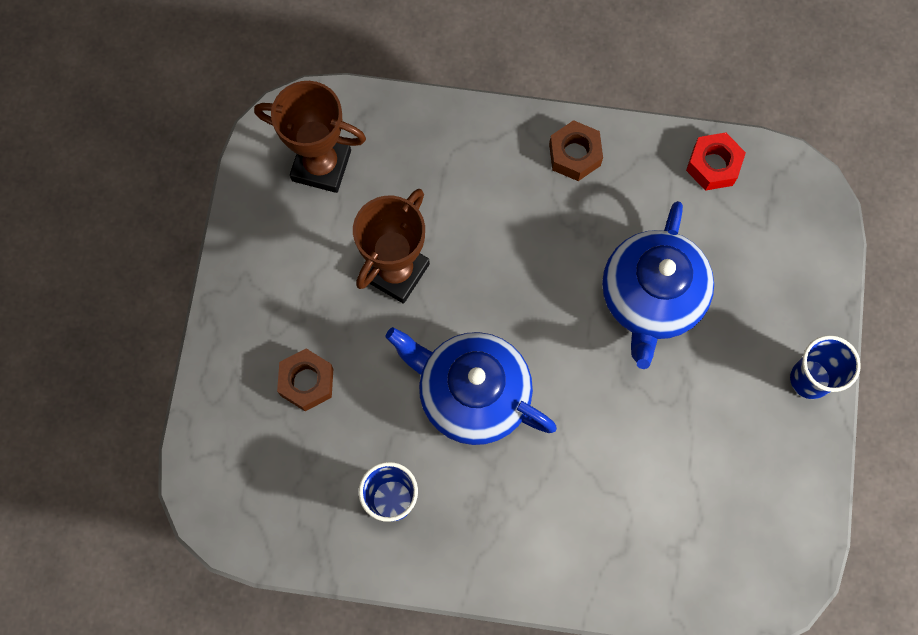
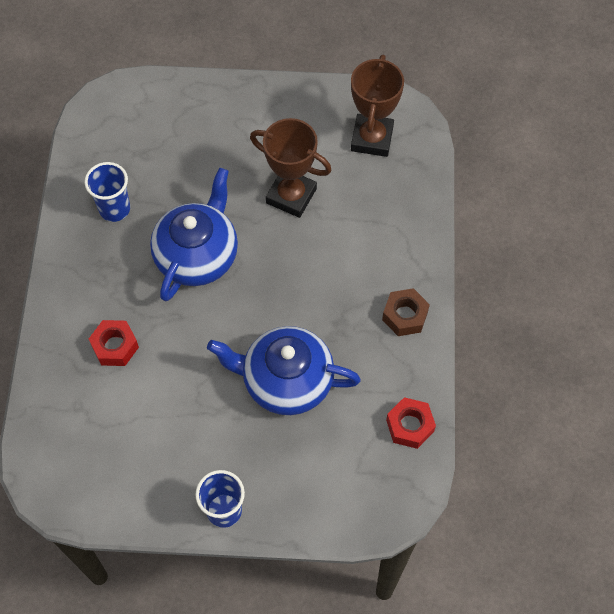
camera: 85 degrees right, 10 degrees down
(307, 382) = (200, 146): brown nut -> none
(594, 503) = (115, 346): none -> red nut

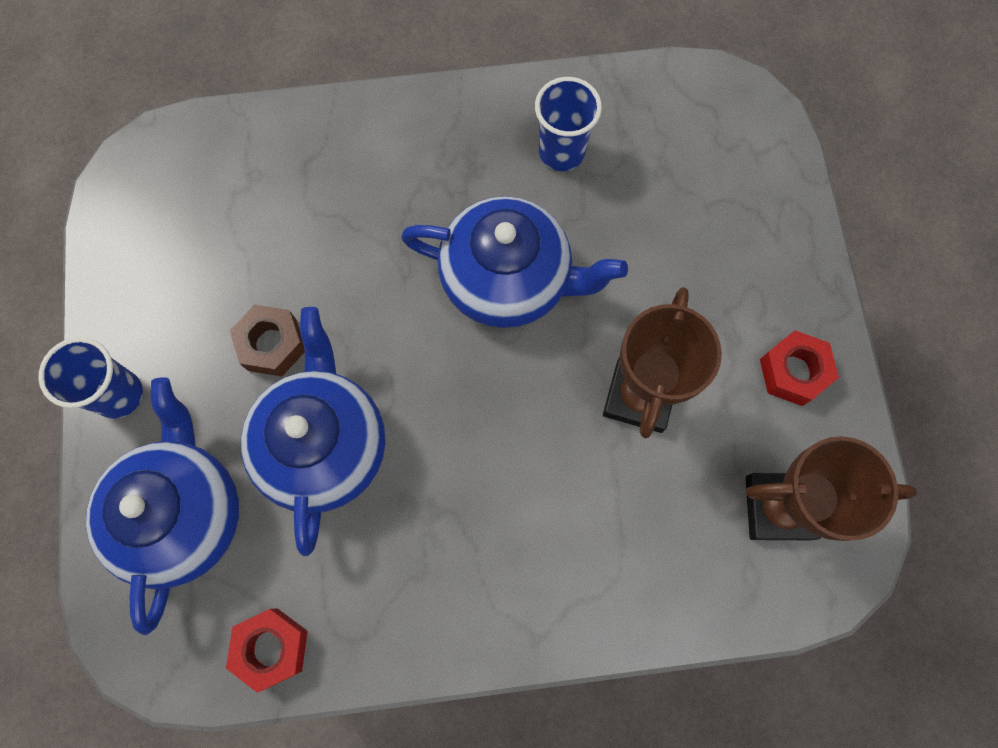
camera: 80 degrees right, 10 degrees up
(115, 346) = (346, 201): red nut -> red nut (793, 371)
(315, 473) = (183, 513): none -> blue teapot
(405, 316) = (459, 612): brown nut -> brown nut (272, 344)

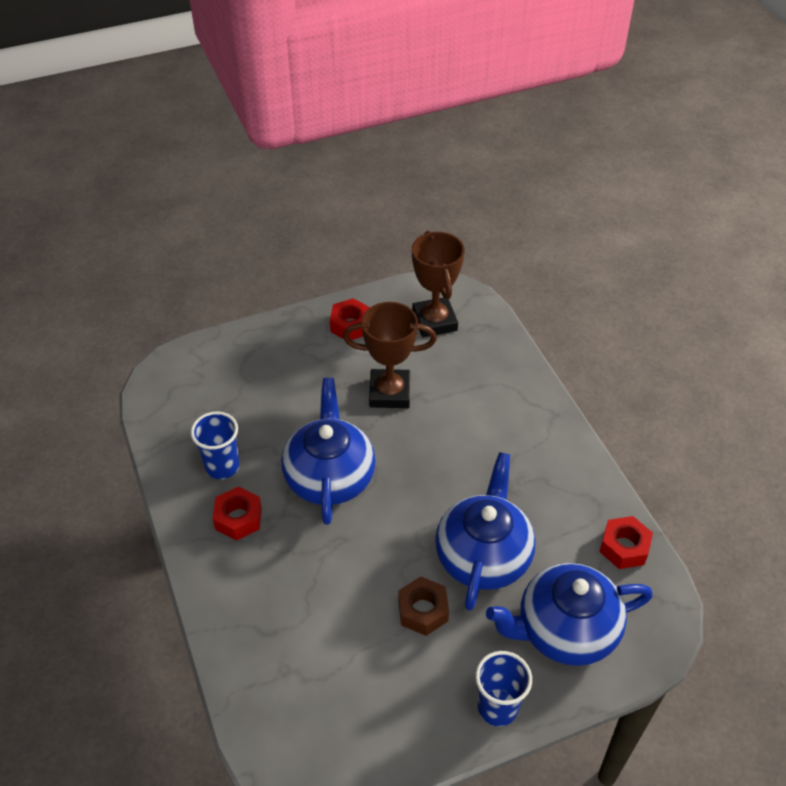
camera: 105 degrees left, 25 degrees down
(323, 444) = (483, 555): blue teapot -> blue teapot turned 120 degrees clockwise
(474, 158) = (238, 518): none -> red nut

